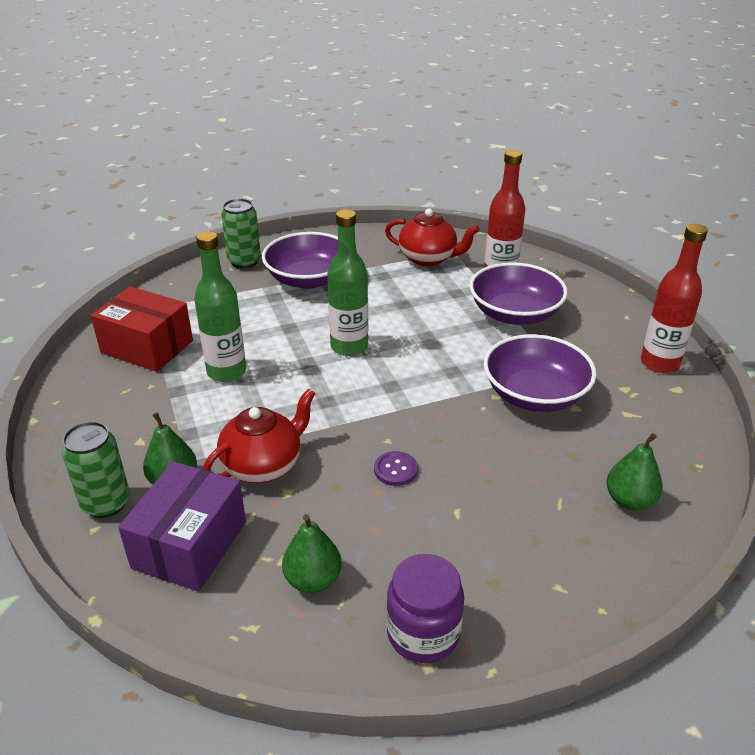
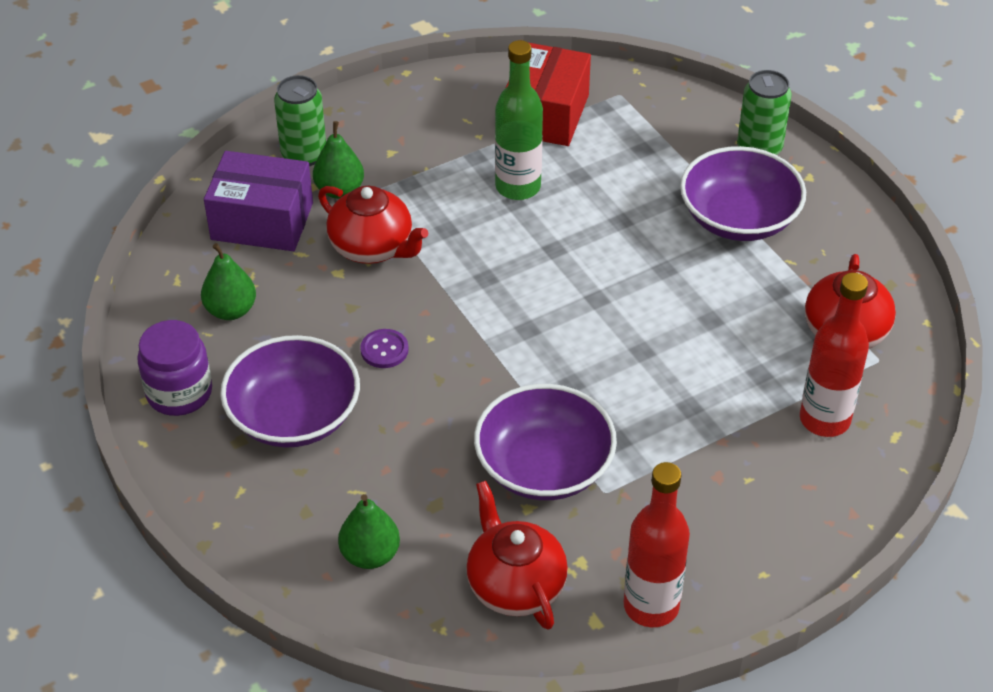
camera: 80 degrees right, 10 degrees up
(349, 346) = (596, 281): green bottle -> none
(514, 314) = (726, 440): purple bowl -> purple bowl (294, 416)
(651, 422) = (515, 586): none -> red teapot

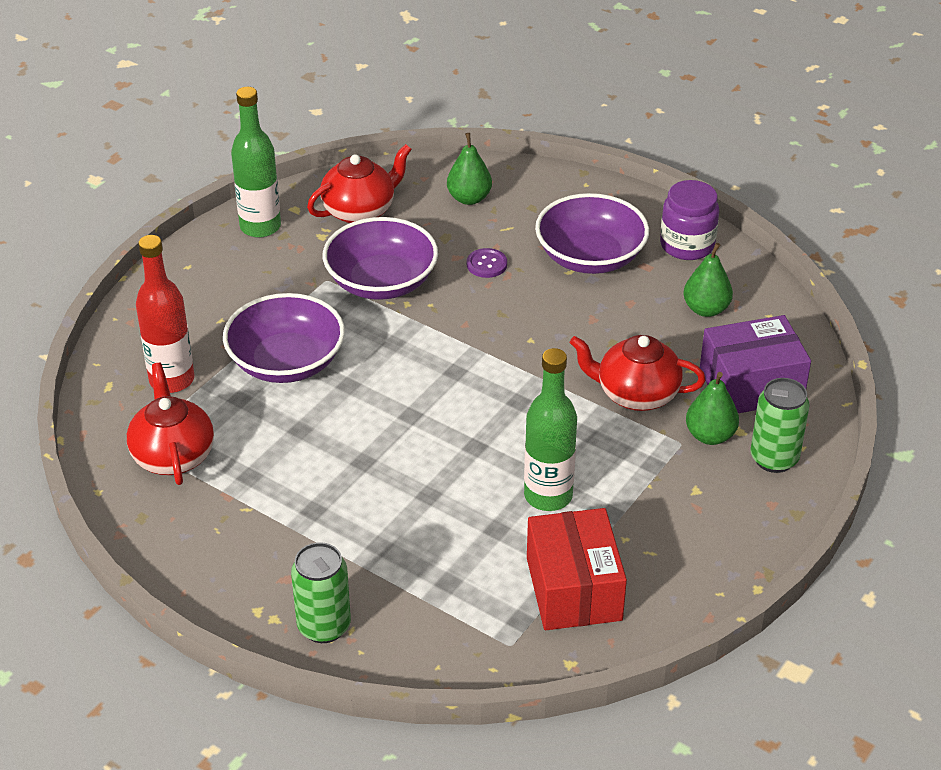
camera: 155 degrees right, 5 degrees down
(384, 350) = (560, 320): purple button -> purple button (486, 264)
(515, 586) = (360, 211): red teapot -> red teapot turned 75 degrees counterclockwise
(651, 606) = (260, 227): red bottle -> green bottle
(739, 218) = (314, 537): purple bowl -> purple bowl (286, 362)

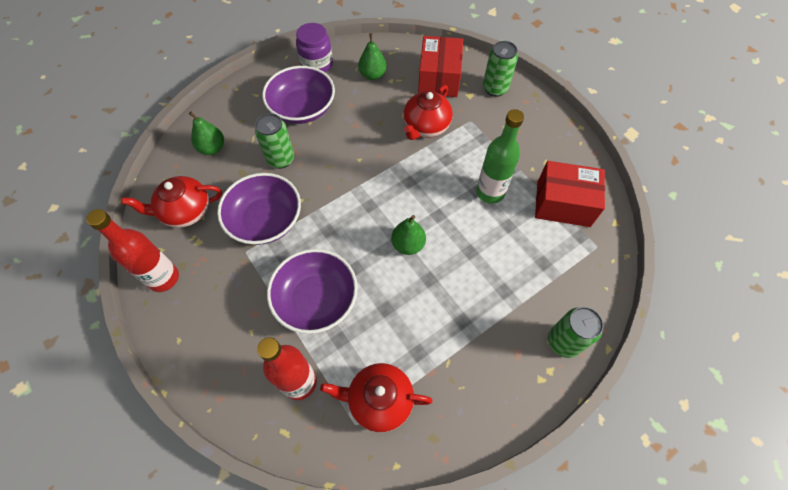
camera: 70 degrees left, 20 degrees up
(260, 227) = (164, 278): green bottle -> red bottle
(360, 211) = (186, 211): red teapot -> red teapot turned 90 degrees counterclockwise
(486, 264) = (281, 159): purple button -> green can
(710, 436) = (469, 107): green pear -> green pear (408, 245)
(751, 385) = (439, 78): purple box -> red box

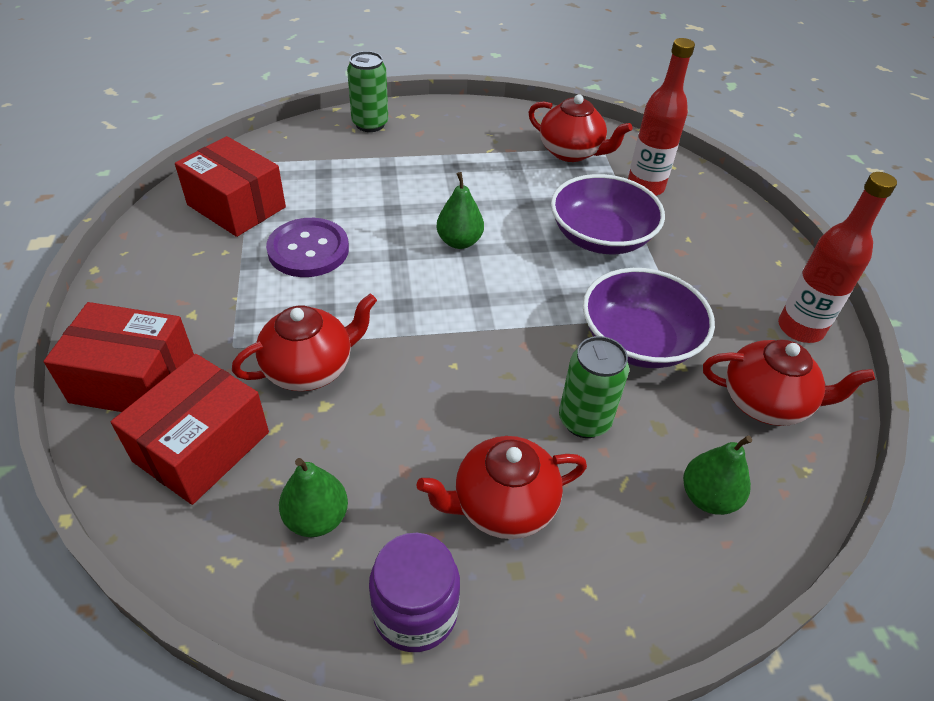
camera: 155 degrees left, 15 degrees down
(302, 108) = (503, 505): purple bowl -> red teapot
(490, 192) = (308, 250): green bottle -> purple button
(495, 89) = (133, 380): green can -> red box

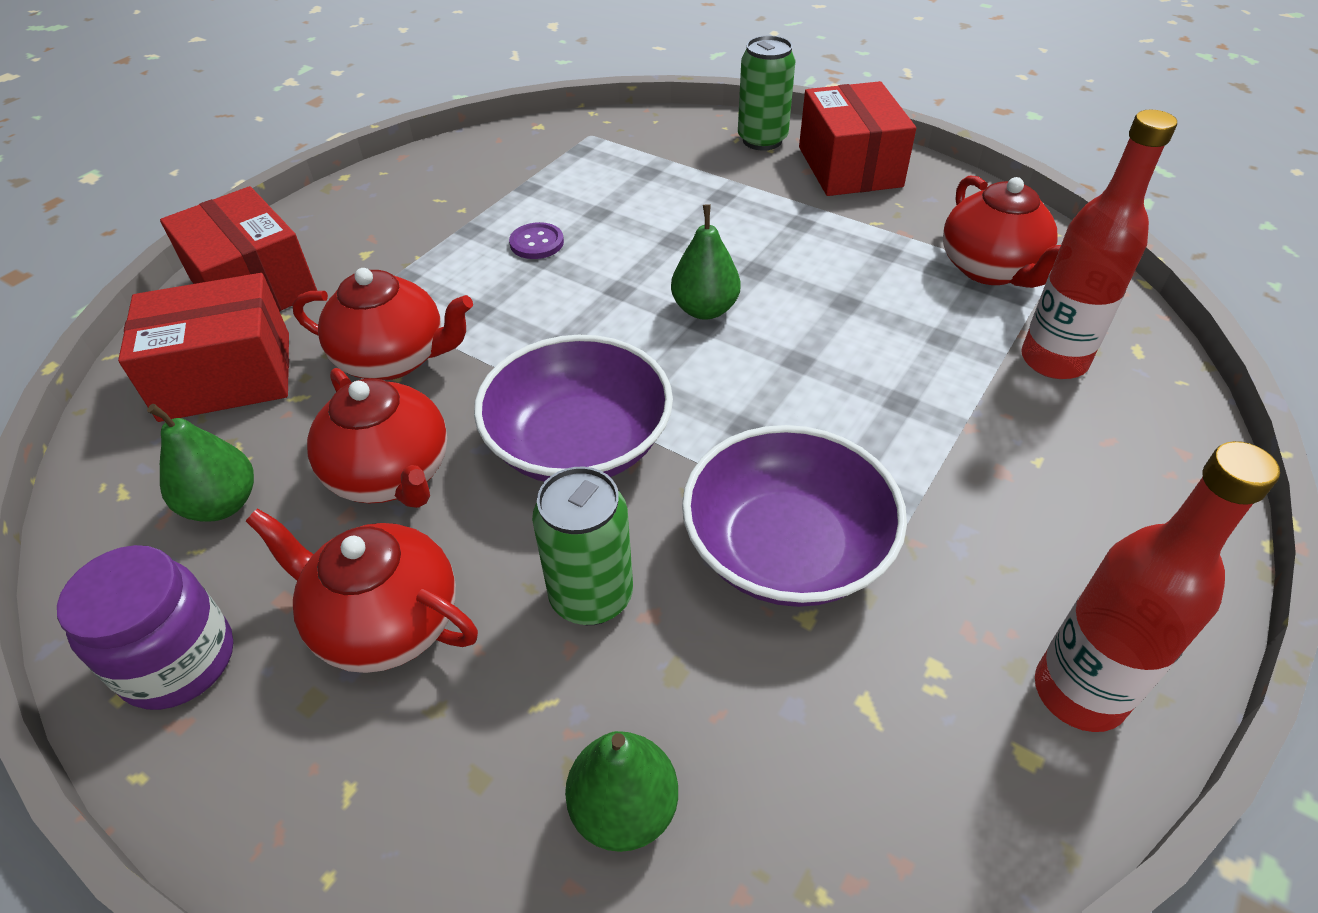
camera: 45 degrees right, 0 degrees up
(236, 206) = (524, 170): red box -> red box (849, 167)
(308, 250) = (536, 243): purple button -> purple button, size x0.52
(601, 237) = (899, 392): purple bowl -> purple bowl (579, 443)
(766, 402) = (876, 753): red teapot -> red teapot (392, 474)

